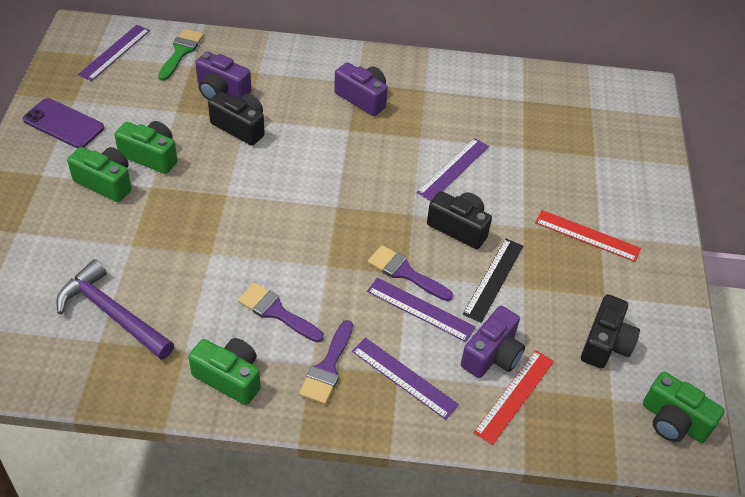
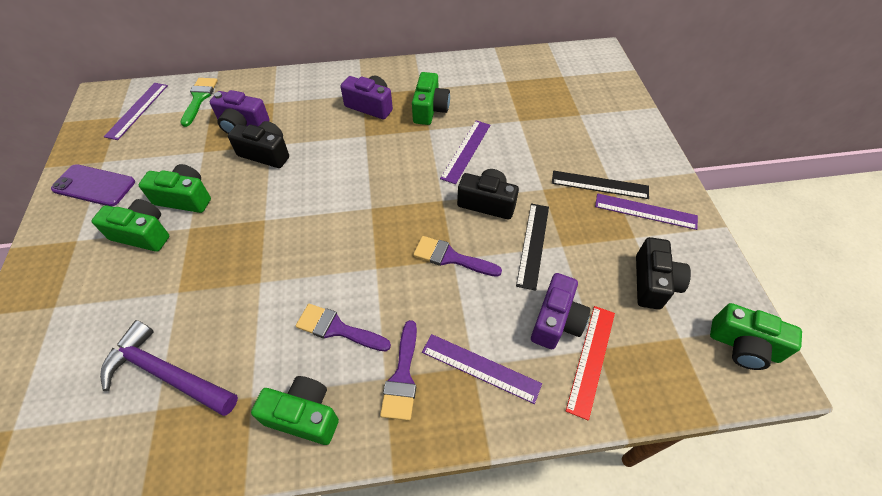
camera: 10 degrees left, 5 degrees up
(420, 309) = (475, 291): purple ruler -> purple ruler (645, 211)
(427, 115) = (430, 109): none -> green camera
(587, 236) = (599, 185): red ruler -> black ruler

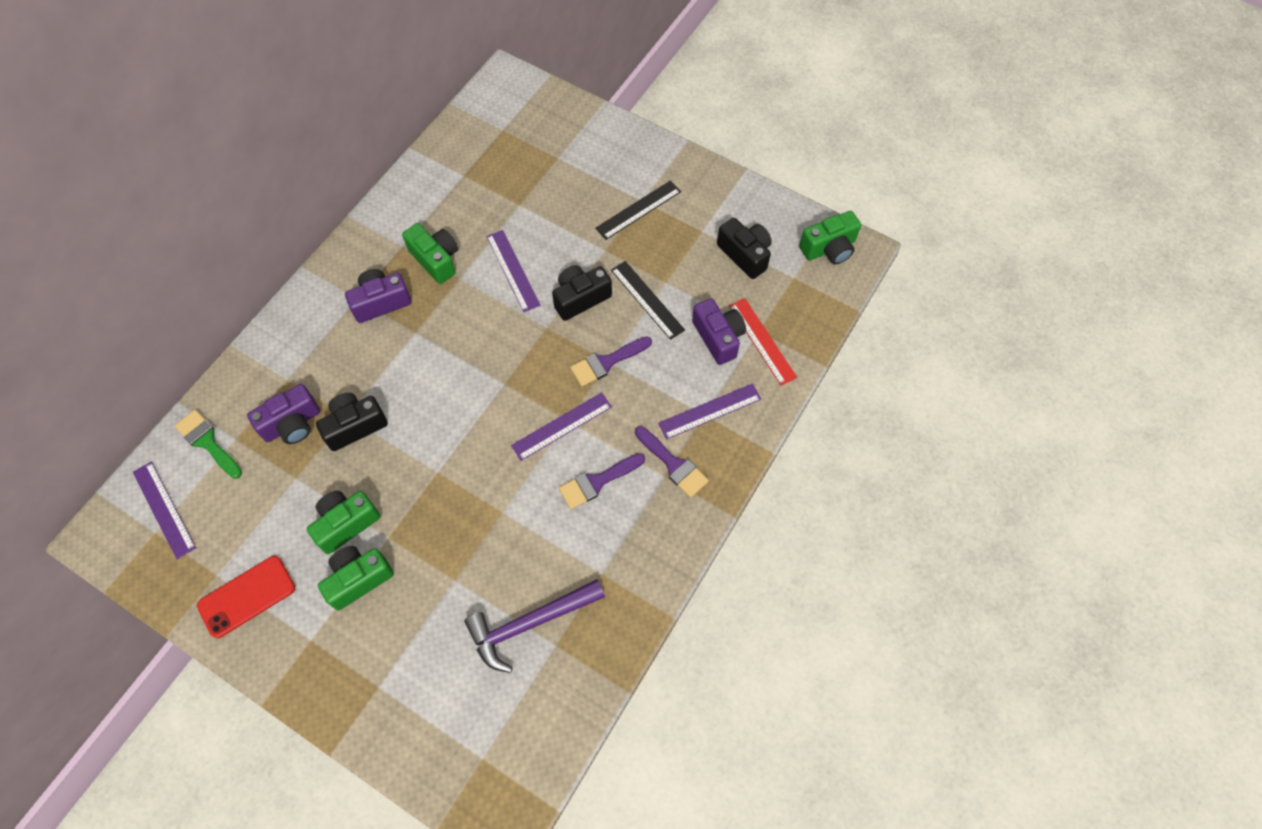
camera: 50 degrees left, 10 degrees up
(94, 186) = (247, 596): purple phone -> red phone
(304, 416) = (647, 546): green camera -> none
(645, 211) = (689, 204): purple ruler -> purple ruler (562, 426)

